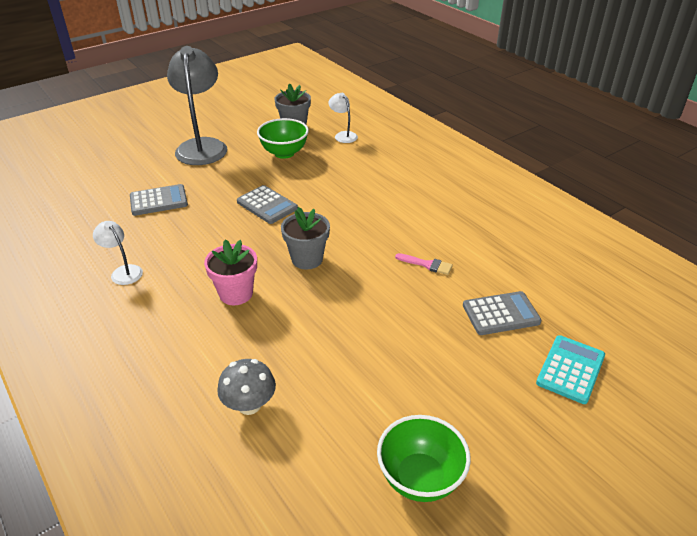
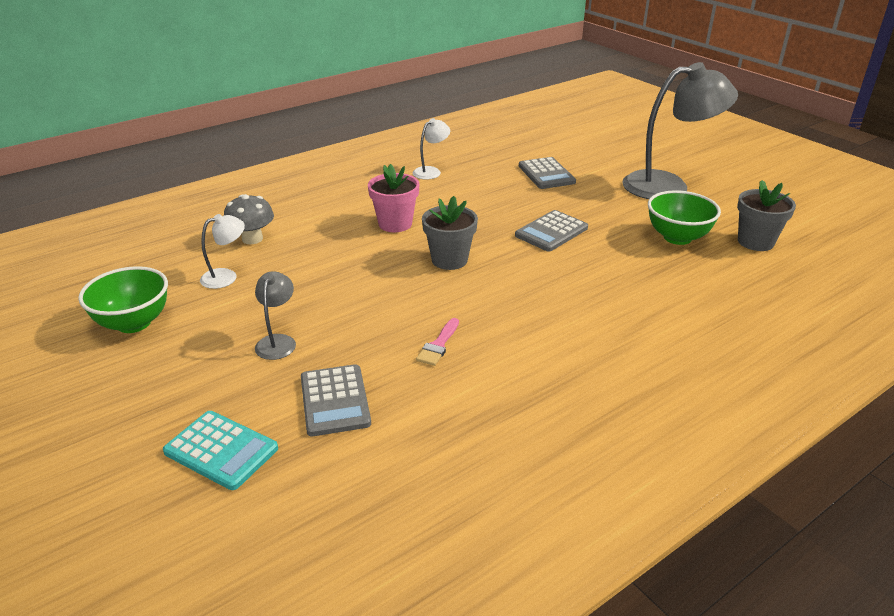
camera: 90 degrees right, 5 degrees down
(343, 135) = (755, 282): white lamp -> white lamp (226, 276)
(435, 355) = (278, 341): none -> grey lamp

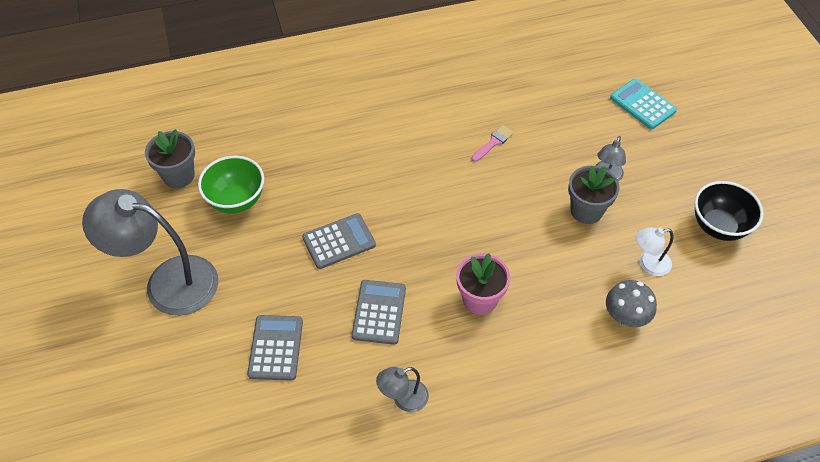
camera: 160 degrees left, 20 degrees up
(134, 323) = (718, 226): green bowl -> black bowl
(335, 400) = (572, 119): grey calculator -> grey calculator (379, 312)
(431, 171) = (403, 399): white lamp -> grey lamp
(449, 260) = (449, 229): grey flower pot -> grey flower pot (586, 211)

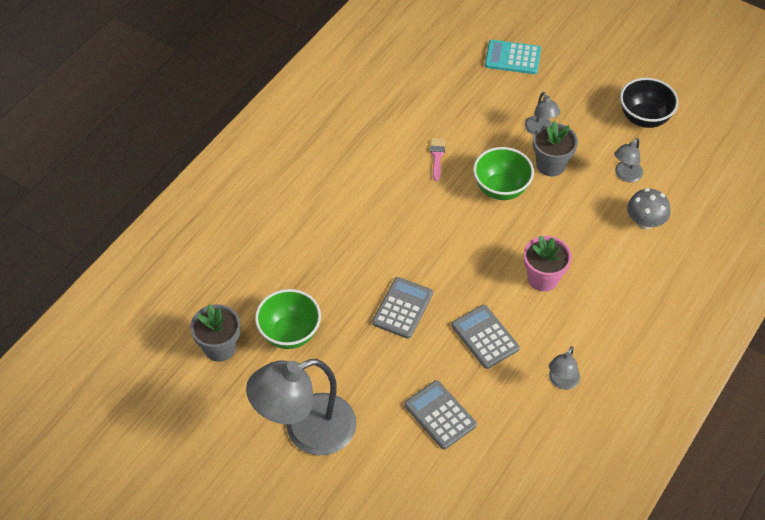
camera: 40 degrees left, 0 degrees up
(521, 202) = (501, 189): none -> green bowl
(648, 264) = (625, 175): white lamp -> grey lamp

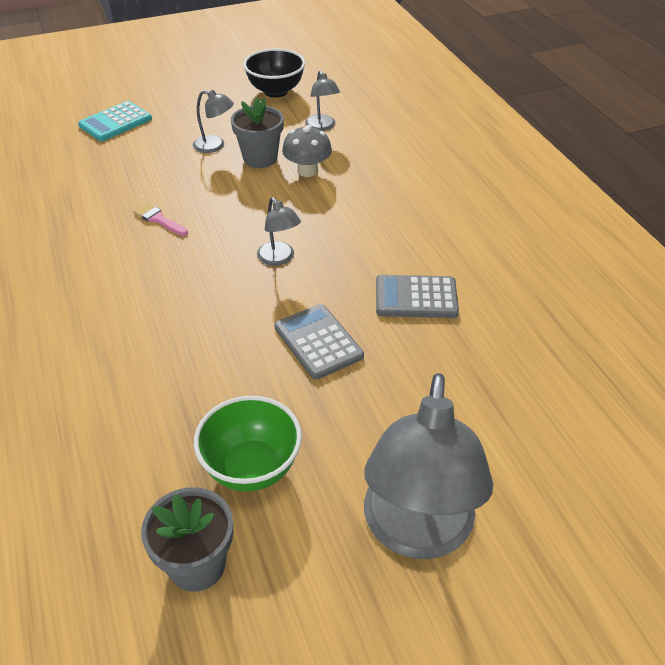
camera: 55 degrees left, 10 degrees down
(440, 415) = (490, 385): grey calculator -> none
(501, 189) = (249, 199): green bowl -> none
(543, 278) = (382, 224): pink flower pot -> none
(561, 382) = (517, 272): grey lamp -> grey lamp (279, 259)
(645, 222) = (383, 140): grey mushroom -> grey mushroom (307, 171)

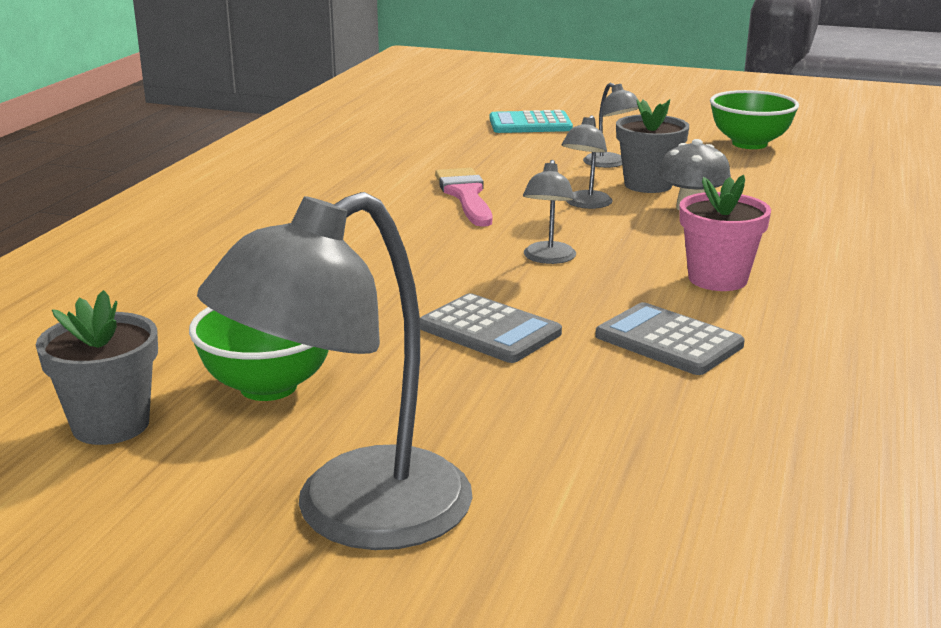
camera: 40 degrees right, 20 degrees down
(158, 219) = (465, 195): pink brush -> pink brush, size x1.70
(275, 91) = (749, 144): black bowl -> green bowl
(318, 342) = (489, 330): grey calculator -> grey calculator turned 120 degrees clockwise
(322, 127) = (766, 182): grey lamp -> grey lamp (585, 204)
(386, 231) = (717, 279): none -> pink flower pot

